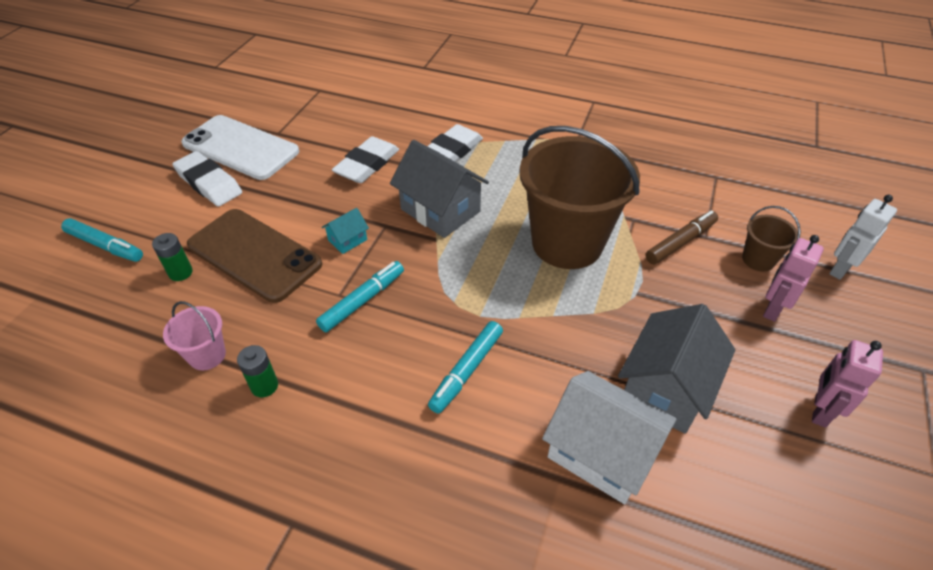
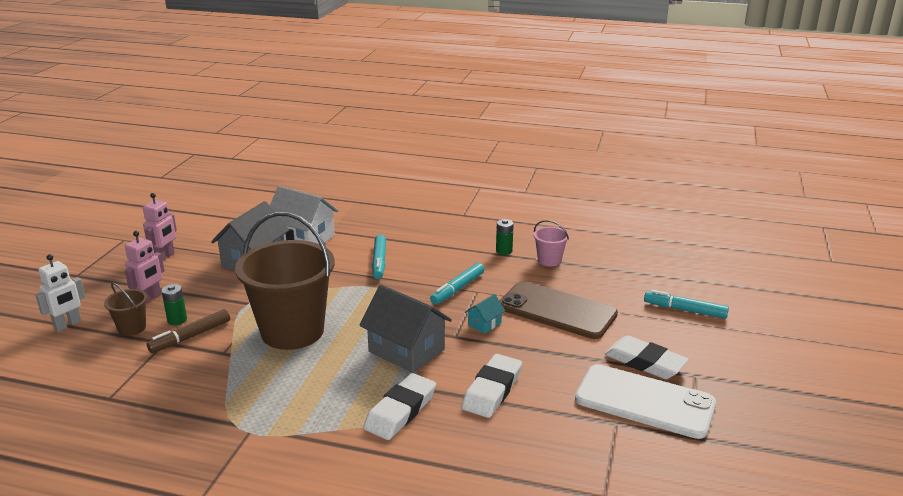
camera: 175 degrees right, 20 degrees down
(180, 272) = (606, 297): green battery -> green battery (177, 320)
(466, 371) = (379, 262): turquoise marker -> turquoise marker turned 150 degrees clockwise

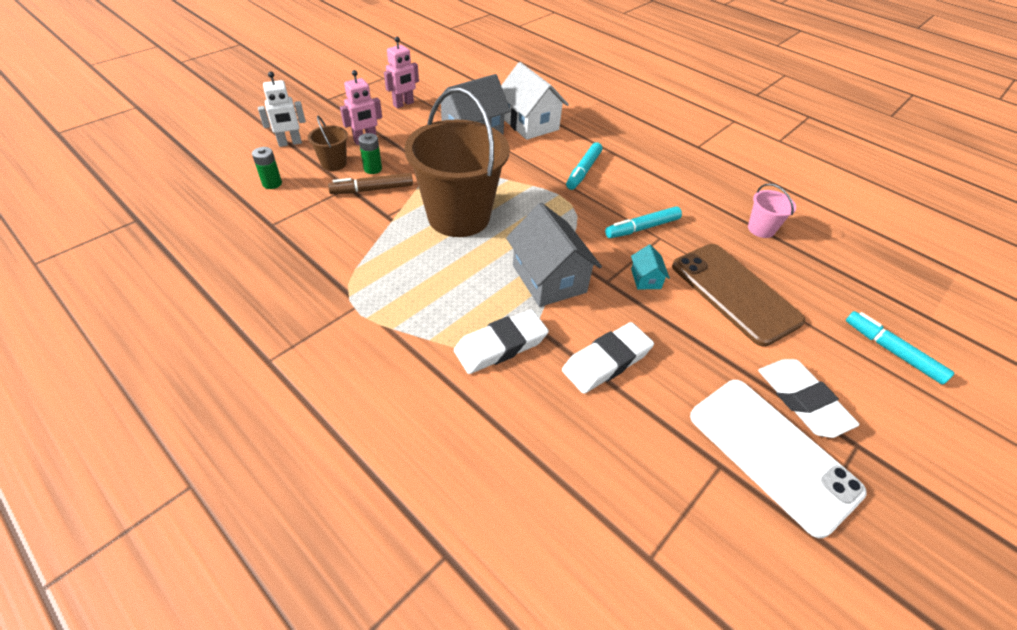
camera: 25 degrees right, 20 degrees up
(484, 324) = (646, 279): turquoise house -> turquoise house turned 75 degrees counterclockwise
(504, 251) = (717, 201): green battery -> green battery (272, 183)

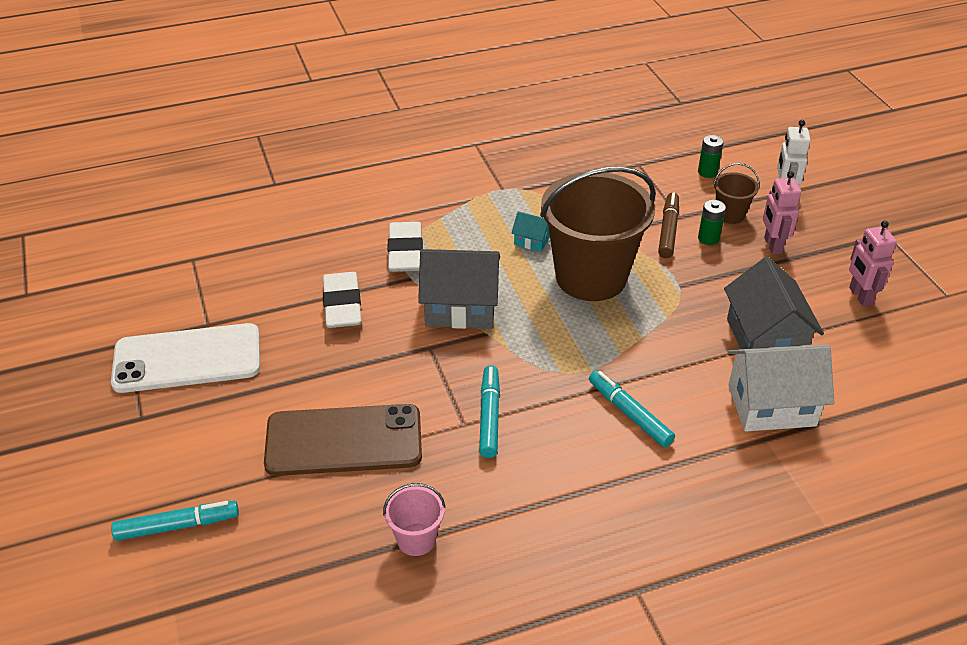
camera: 120 degrees right, 5 degrees down
(646, 279) = (412, 378): turquoise house -> turquoise house (531, 241)
(802, 400) = (203, 409): white eraser -> none

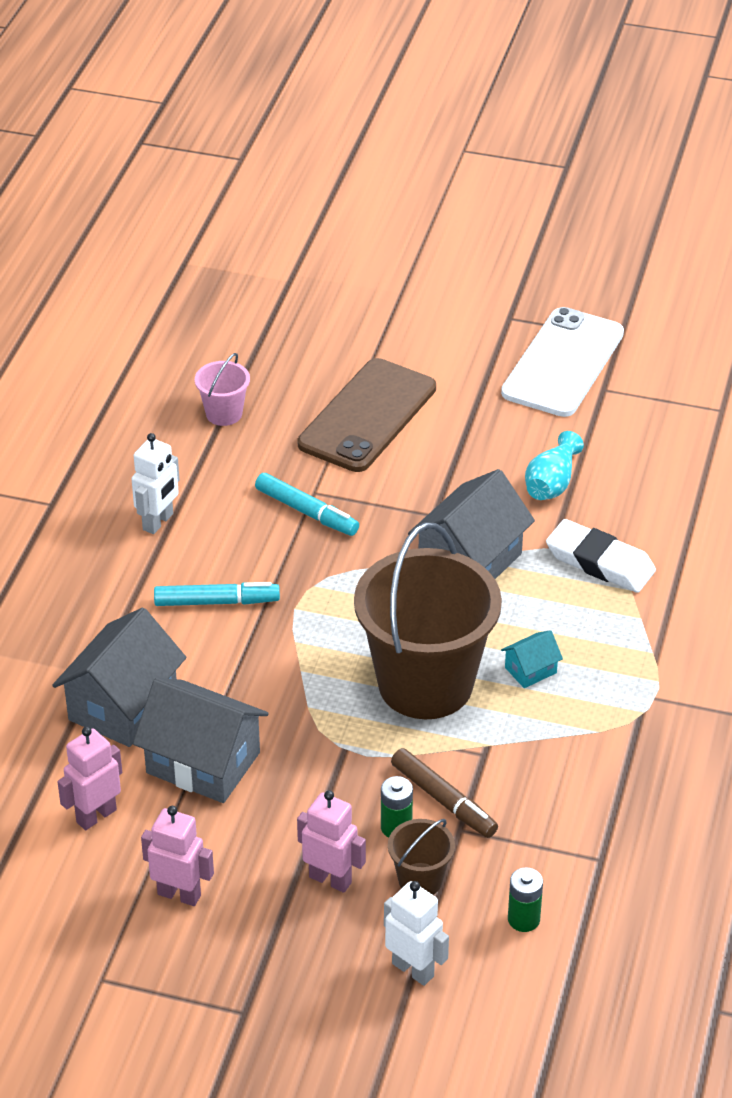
camera: 125 degrees right, 0 degrees up
(177, 526) = (366, 304): turquoise marker -> none
(342, 305) = (551, 483): white eraser -> turquoise vase
(585, 500) = (158, 522): none -> white robot
(771, 405) = (123, 706): white house -> grey house
(862, 364) = (96, 816): none -> pink robot

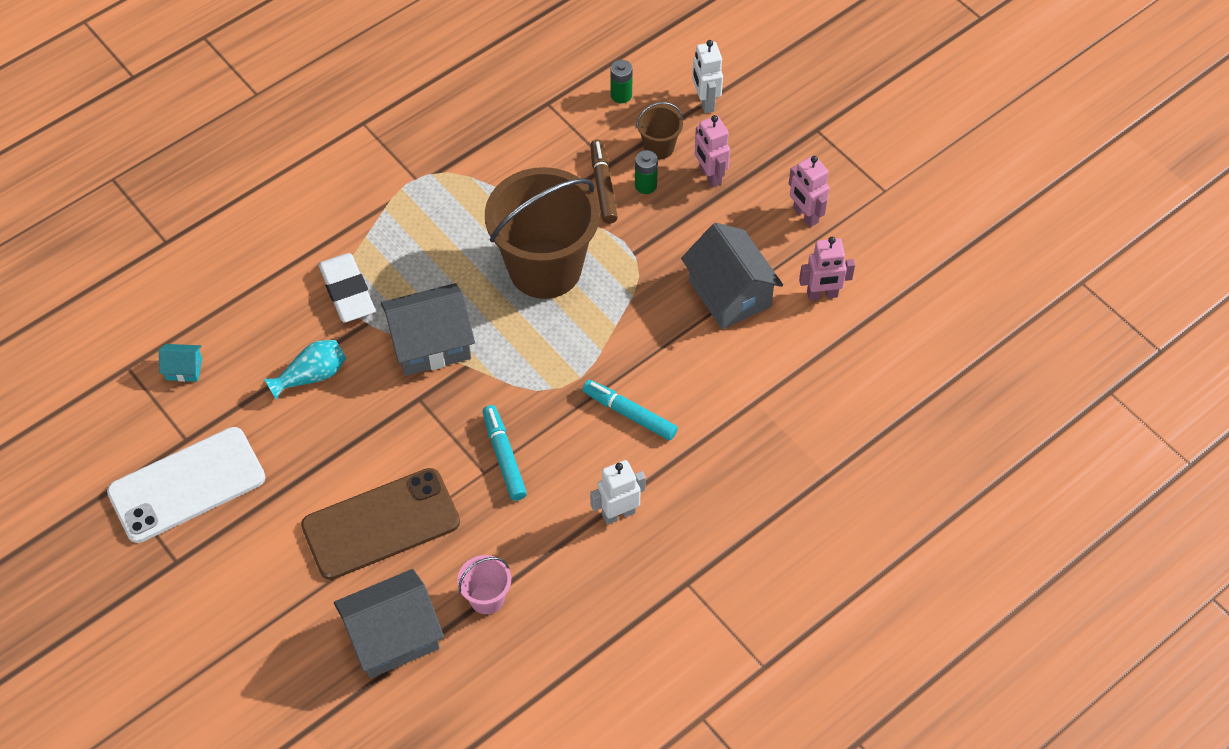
camera: 145 degrees left, 15 degrees up
(123, 706) = (752, 366): grey house -> grey house (393, 637)
(530, 670) = (471, 240): turquoise house -> turquoise house (184, 369)

